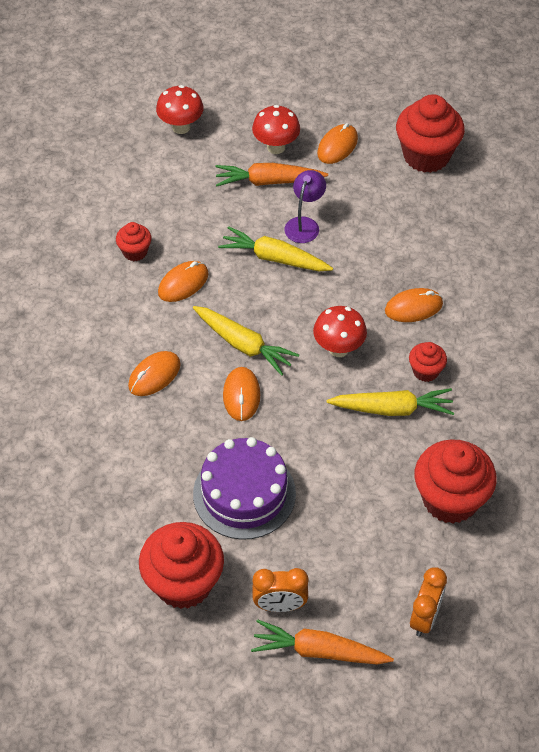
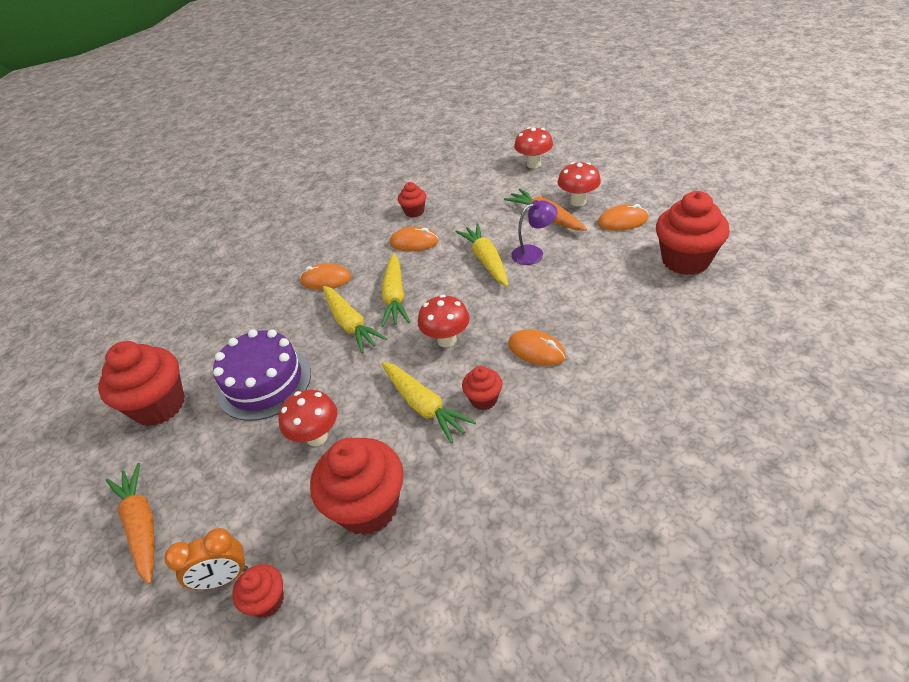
camera: 55 degrees right, 10 degrees down
(241, 395) = (350, 324): orange mouse -> yellow carrot
(280, 605) = (173, 470): orange clock -> none
(349, 492) = (317, 437): none -> red mushroom
(469, 600) = (267, 601): none -> red cupcake

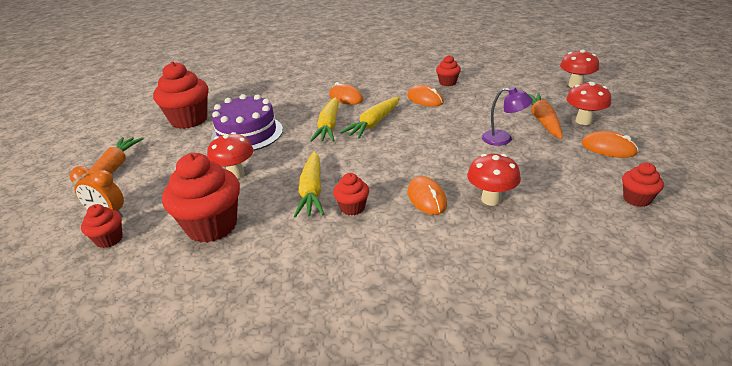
camera: 35 degrees right, 10 degrees down
(446, 340) = (374, 162): red mushroom -> red mushroom (491, 199)
(486, 261) = (461, 129): yellow carrot -> none
(685, 260) = (636, 199): red cupcake -> red cupcake, size x0.50

